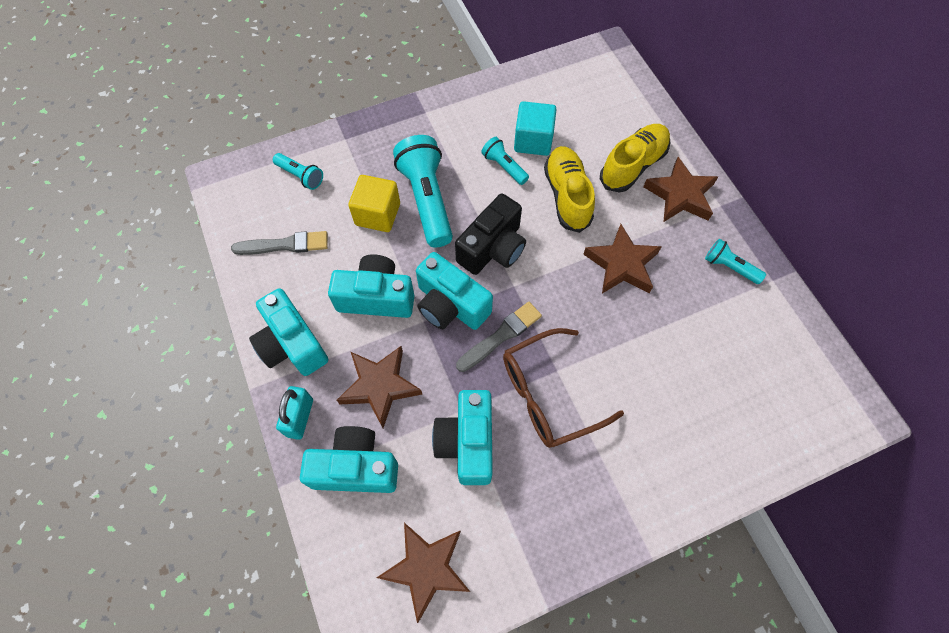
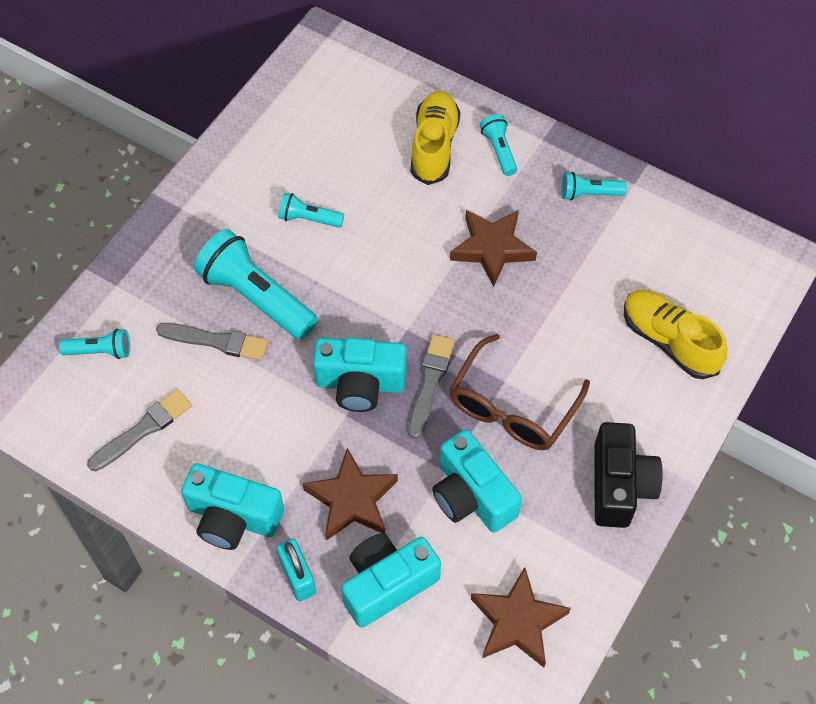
camera: 35 degrees left, 5 degrees down
(376, 297) = (281, 421): turquoise camera -> none
(377, 214) = (216, 341): yellow cube -> grey brush
(493, 248) = (359, 306): black camera -> black camera (619, 485)
(533, 141) = (318, 176): turquoise cube -> none
(567, 196) = (393, 212): yellow shoe -> yellow shoe (669, 341)
(680, 195) = (499, 151): brown star -> turquoise flashlight

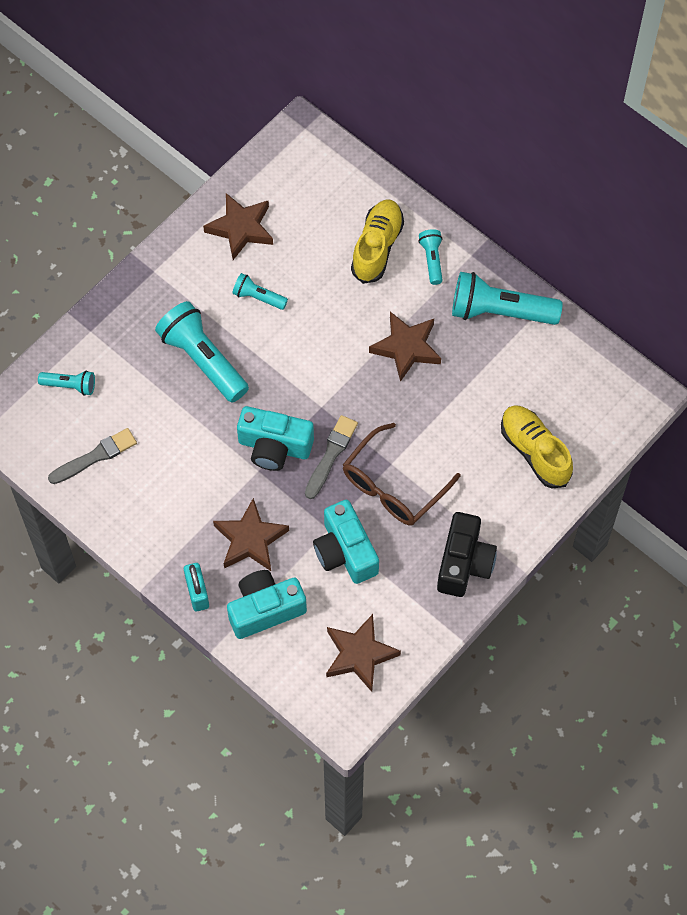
camera: 10 degrees right, 5 degrees up
(216, 341) = (164, 392): grey brush -> none
(233, 517) = (155, 538): turquoise camera -> none
(275, 148) = (241, 228): none -> brown star
(589, 194) = (500, 311): turquoise flashlight -> turquoise flashlight, size x1.97

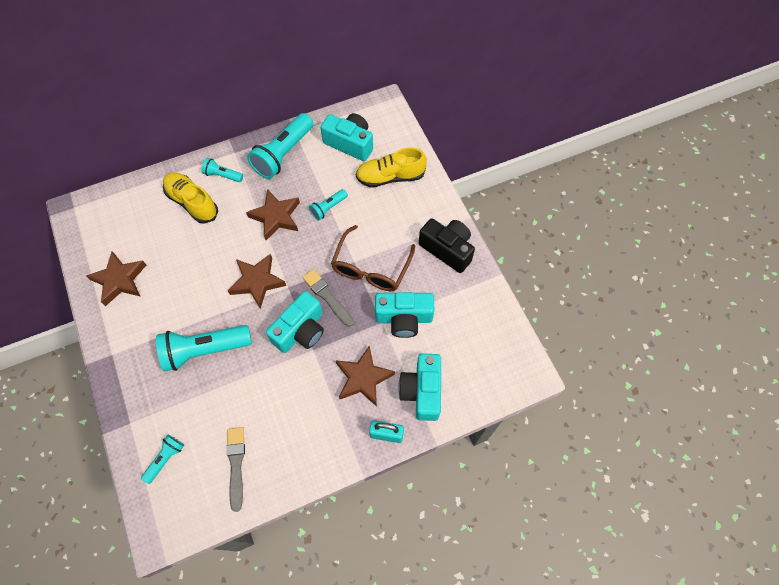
camera: 65 degrees left, 0 degrees up
(258, 297) = (180, 292): turquoise flashlight -> turquoise flashlight (328, 208)
(359, 655) = (484, 342): brown star -> brown star (257, 282)
(393, 486) = (371, 268): brown glasses -> brown glasses turned 45 degrees clockwise
(559, 381) = (350, 143): none -> turquoise camera

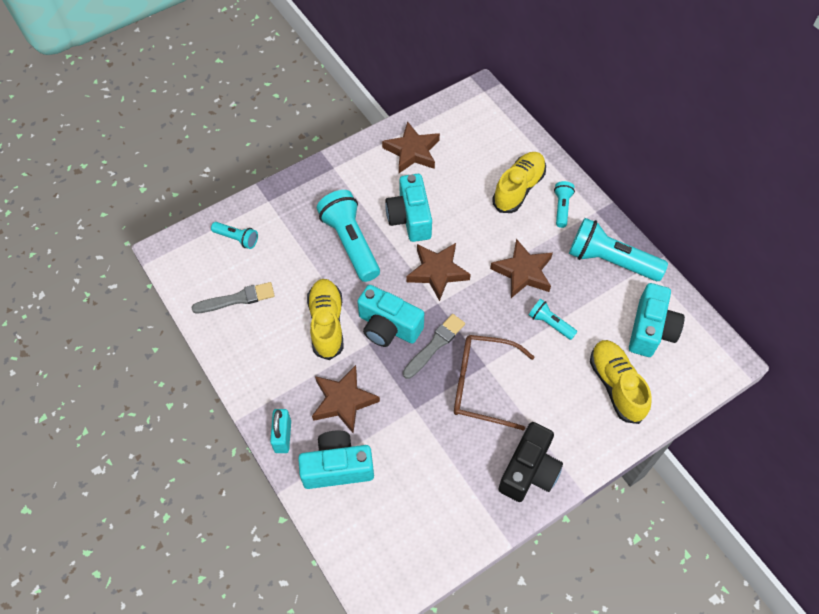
camera: 80 degrees right, 5 degrees down
(284, 383) = (327, 323): none -> yellow shoe
(404, 318) = (424, 433): turquoise camera -> turquoise camera (410, 218)

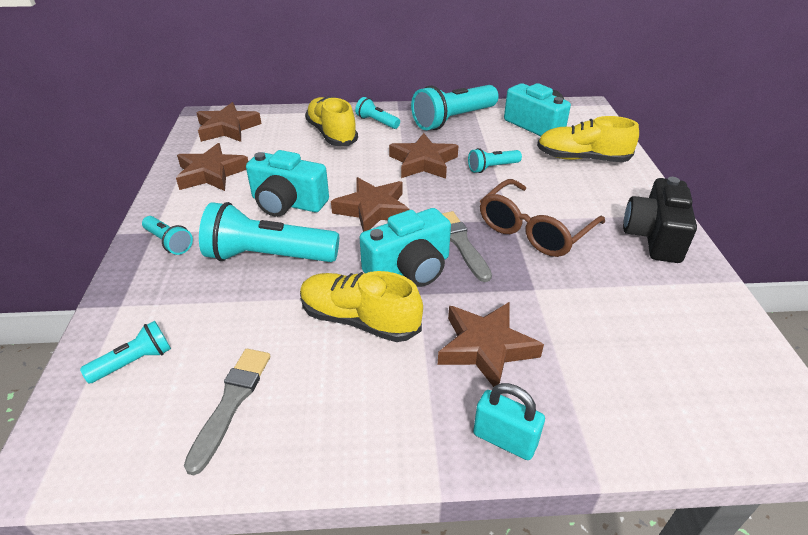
camera: 60 degrees left, 20 degrees down
(330, 183) = (169, 242): none -> turquoise flashlight
(337, 467) = (585, 394): turquoise camera -> none
(475, 118) = (227, 128): none -> brown star
(529, 471) = (654, 236): black camera -> black camera turned 135 degrees counterclockwise

